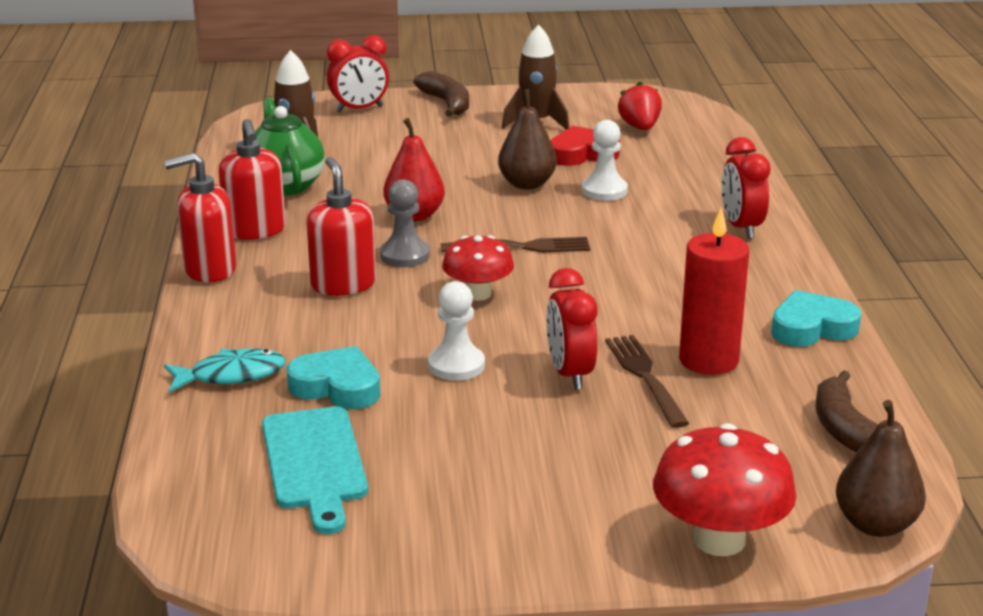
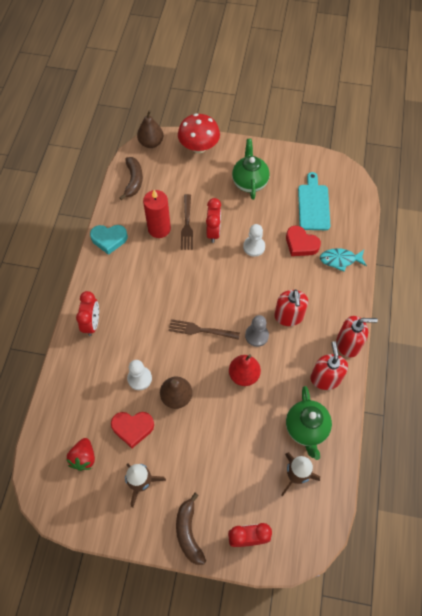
camera: 165 degrees left, 35 degrees up
(337, 386) = (301, 244): turquoise heart -> red heart
(478, 294) = (232, 295): red mushroom -> none
(518, 481) = (249, 182): none -> green teapot

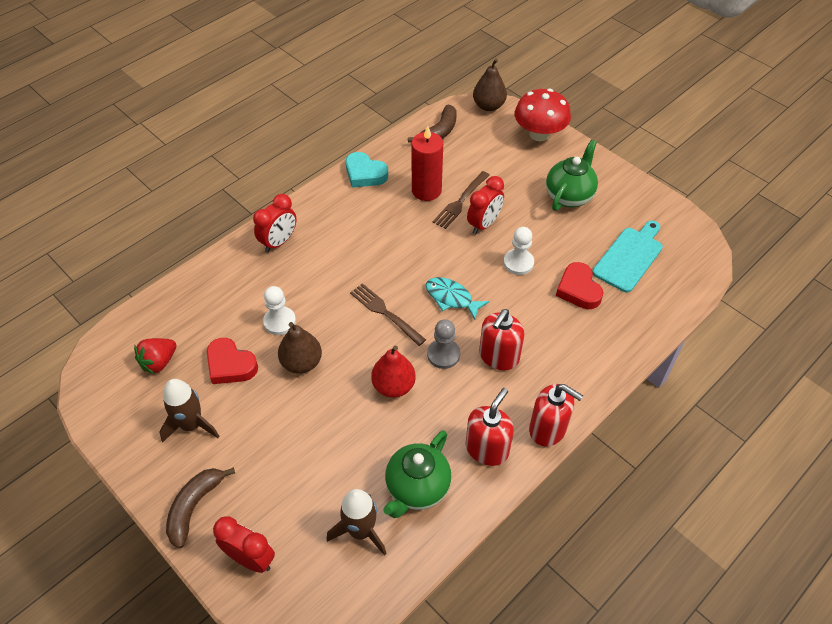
camera: 35 degrees right, 10 degrees down
(340, 260) = (614, 332): turquoise fish -> turquoise fish (451, 298)

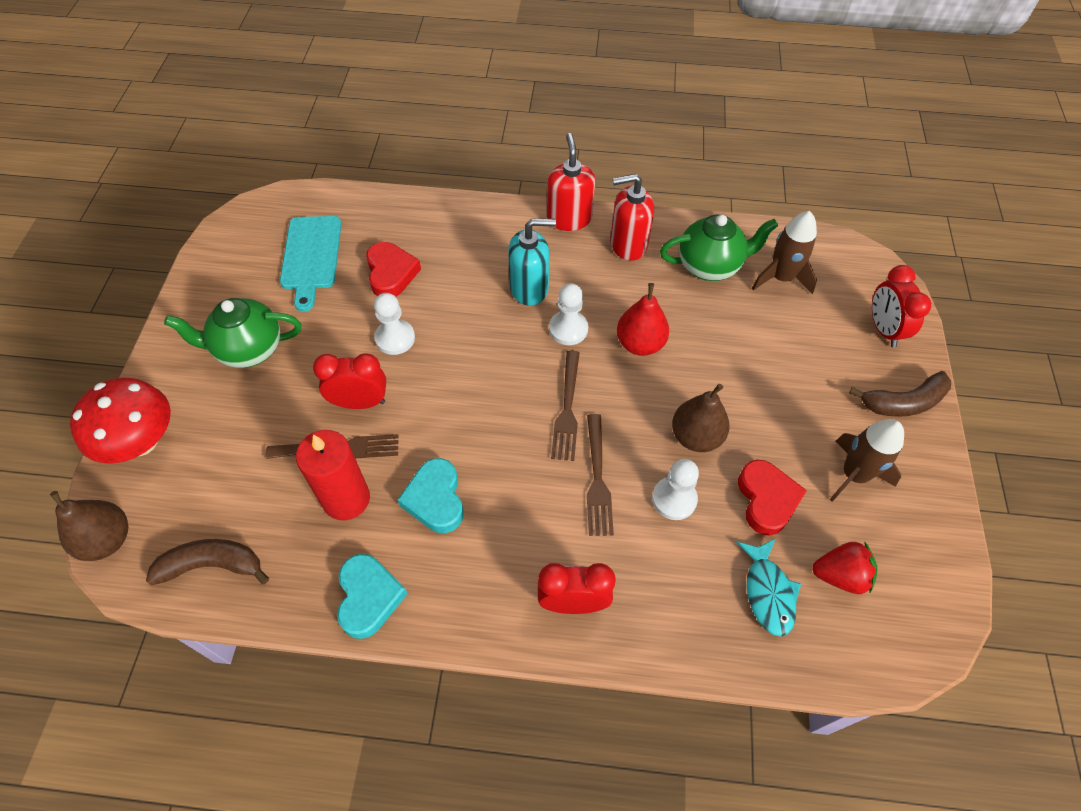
camera: 130 degrees left, 5 degrees up
(328, 296) = (597, 479): none -> brown fork
(390, 223) = (435, 499): none -> turquoise heart
(443, 354) = (568, 329): grey pawn -> white pawn
(451, 298) = (494, 365): turquoise fish -> turquoise fish (768, 592)
(498, 356) = (529, 288): red soap dispenser -> turquoise soap dispenser
(578, 289) = (391, 273): red heart -> red heart turned 45 degrees counterclockwise
(629, 257) = (311, 257): turquoise cutting board -> turquoise cutting board turned 90 degrees counterclockwise

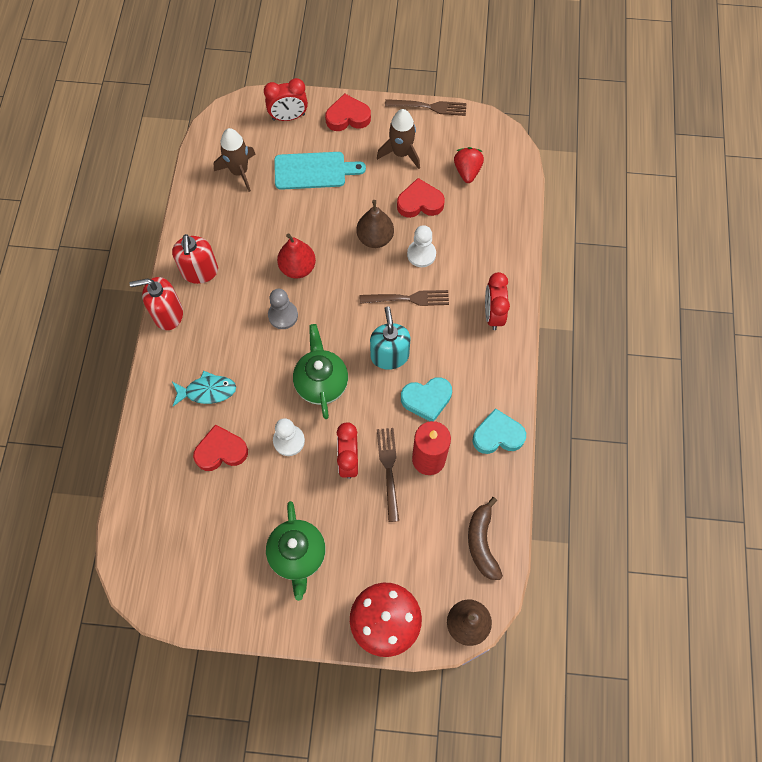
camera: 90 degrees left, 10 degrees up
(311, 257) = (198, 521): turquoise cutting board -> turquoise cutting board (314, 171)
(529, 288) = (241, 343): turquoise soap dispenser -> turquoise soap dispenser (389, 355)
(567, 410) = (354, 317): brown fork -> brown fork (429, 107)
(568, 329) = (283, 315): white pawn -> grey pawn
(709, 266) = (225, 216): green teapot -> green teapot (321, 383)
(768, 592) = (480, 209): turquoise fish -> turquoise fish (207, 391)
(903, 402) = (348, 117): brown banana -> red heart

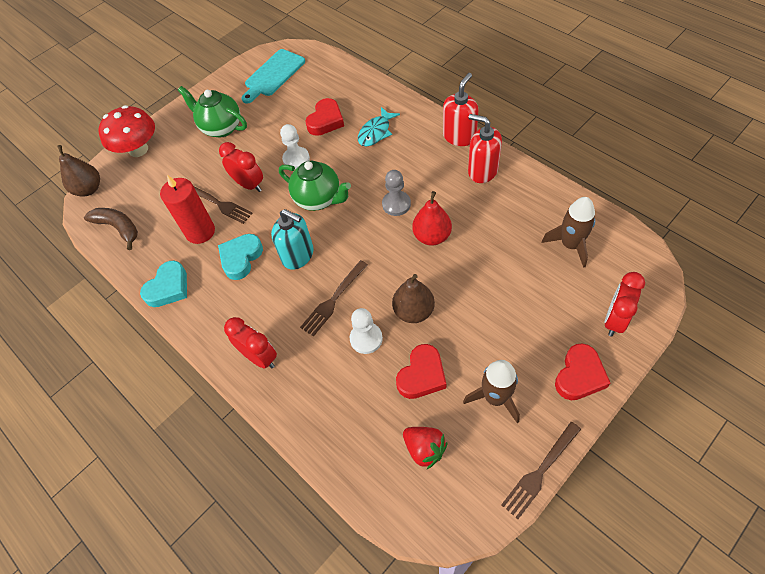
camera: 135 degrees right, 10 degrees down
(314, 171) = (528, 305): turquoise cutting board -> turquoise cutting board (273, 75)

